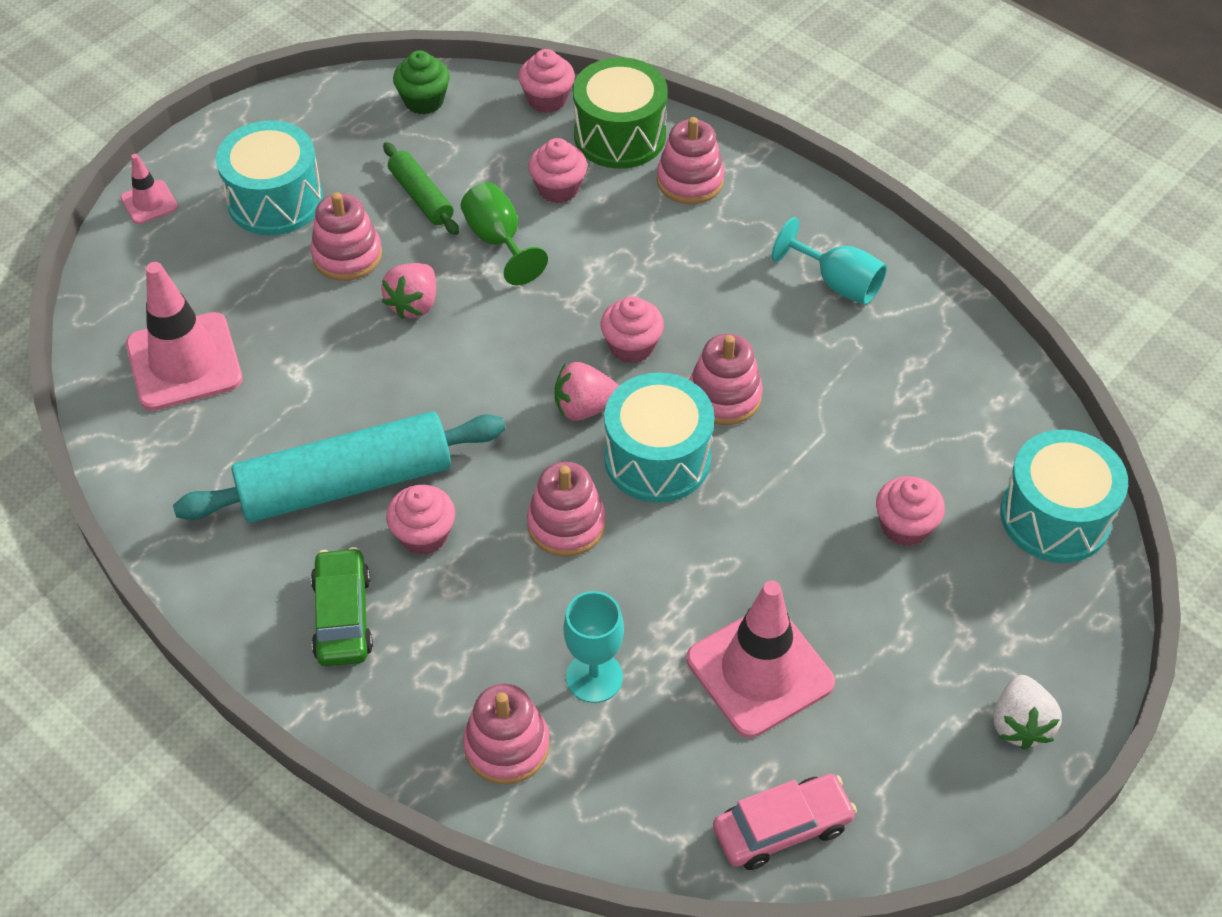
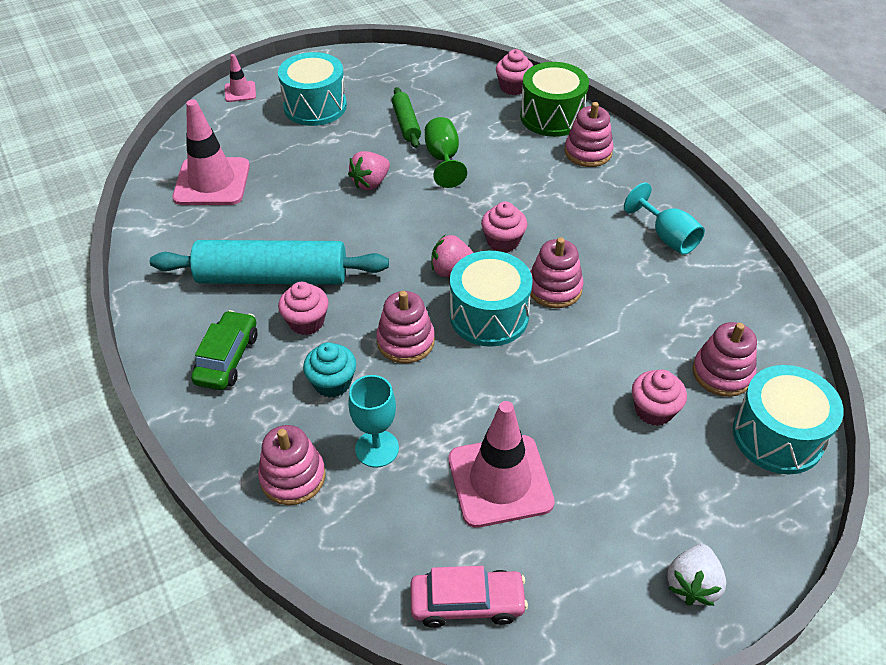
camera: 20 degrees right, 5 degrees down
(347, 255) = (343, 146): pink stacking toy -> pink stacking toy (722, 373)
(424, 101) = (434, 72): green cupcake -> none
(498, 609) = (332, 383): none -> turquoise cupcake
(558, 188) = (497, 138): pink cupcake -> none

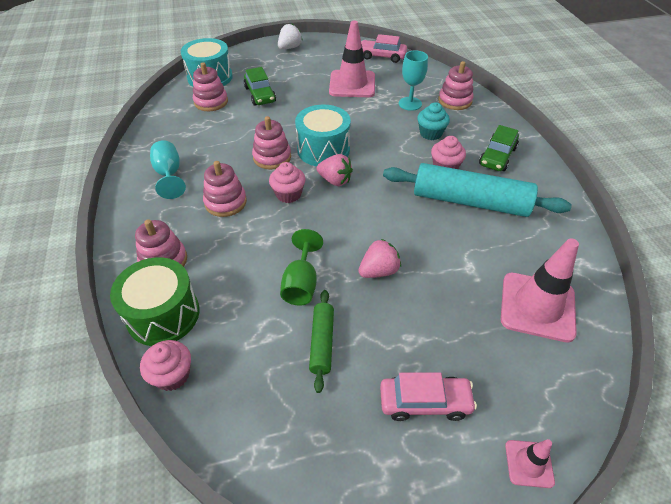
camera: 165 degrees left, 0 degrees up
(315, 106) = (424, 402): turquoise drum -> pink car
(405, 341) = (381, 146): pink stacking toy -> pink stacking toy (225, 202)
(654, 410) = (260, 94): pink cupcake -> green car

